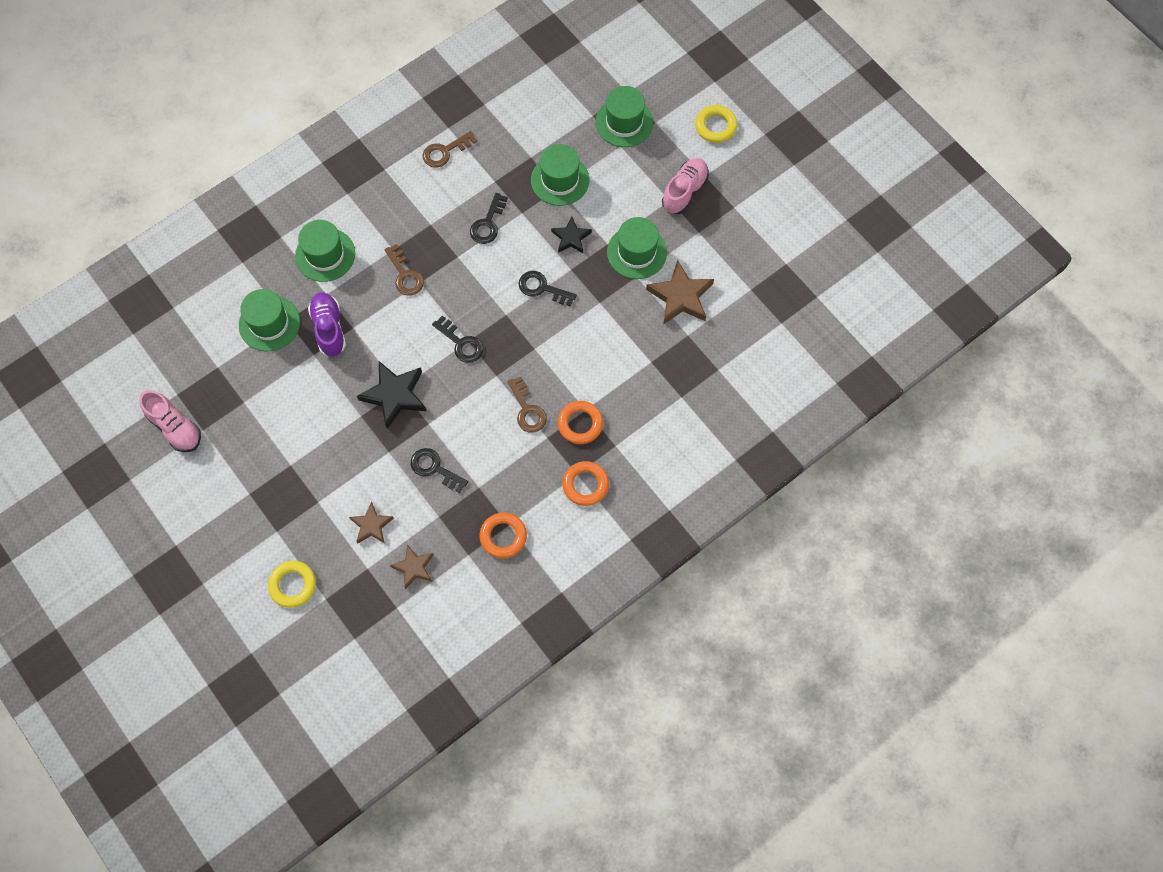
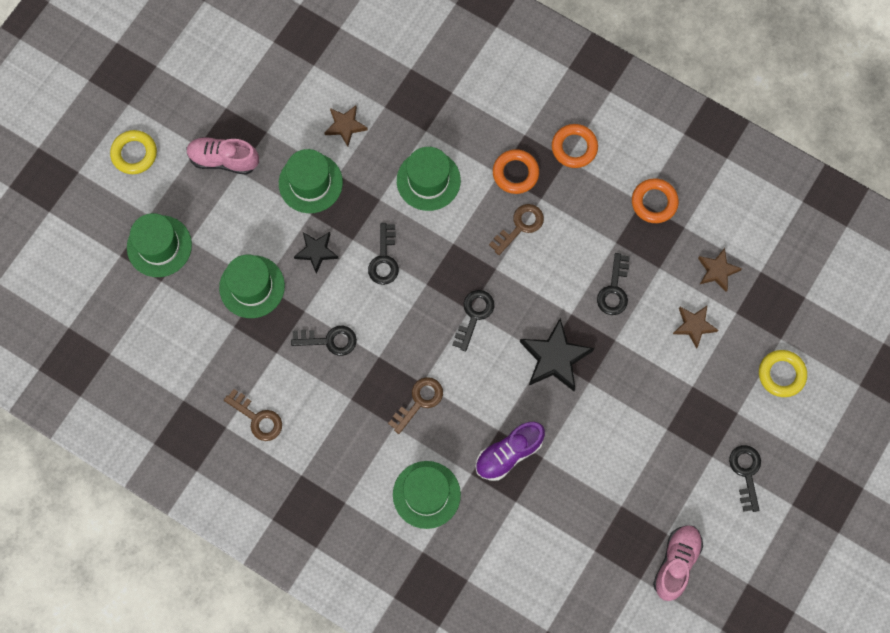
camera: 110 degrees left, 5 degrees up
(221, 517) = (746, 472): none -> black key
(269, 323) = (526, 518): green hat -> green hat (428, 180)
(680, 296) = (345, 126): brown star -> brown star, size x0.61

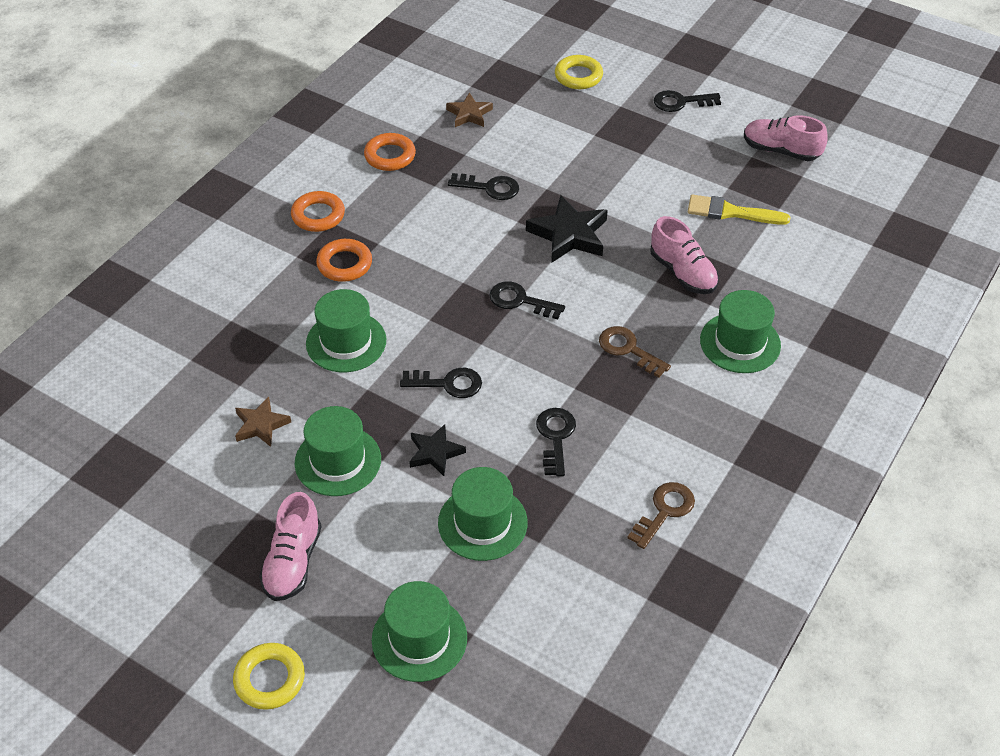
camera: 90 degrees left, 25 degrees down
(508, 454) = (683, 273): purple shoe -> pink shoe
(520, 226) = (411, 261): brown key -> none
(587, 505) = (731, 212): none -> yellow brush
(694, 326) = (529, 132): brown star -> none

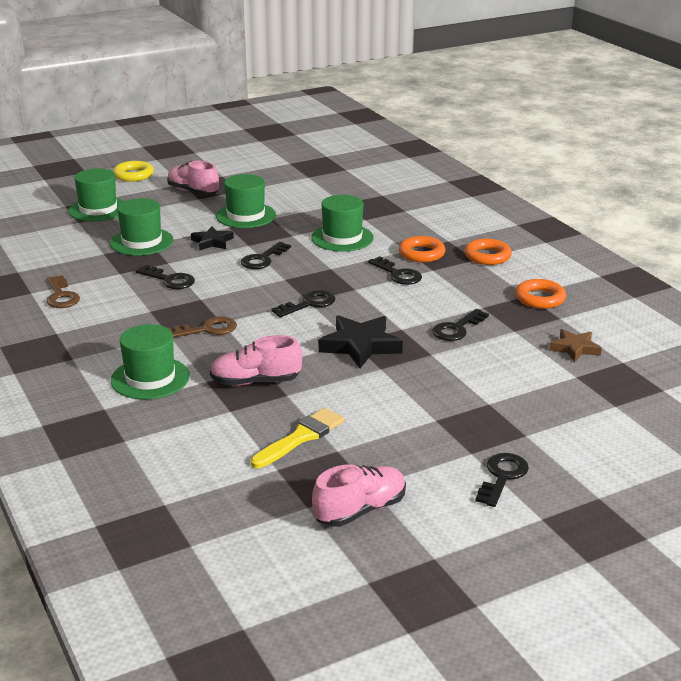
camera: 120 degrees right, 20 degrees down
(261, 425) = (302, 202): brown star -> none
(407, 263) = (398, 274): none -> black key
(578, 76) = (598, 427): yellow ring -> none

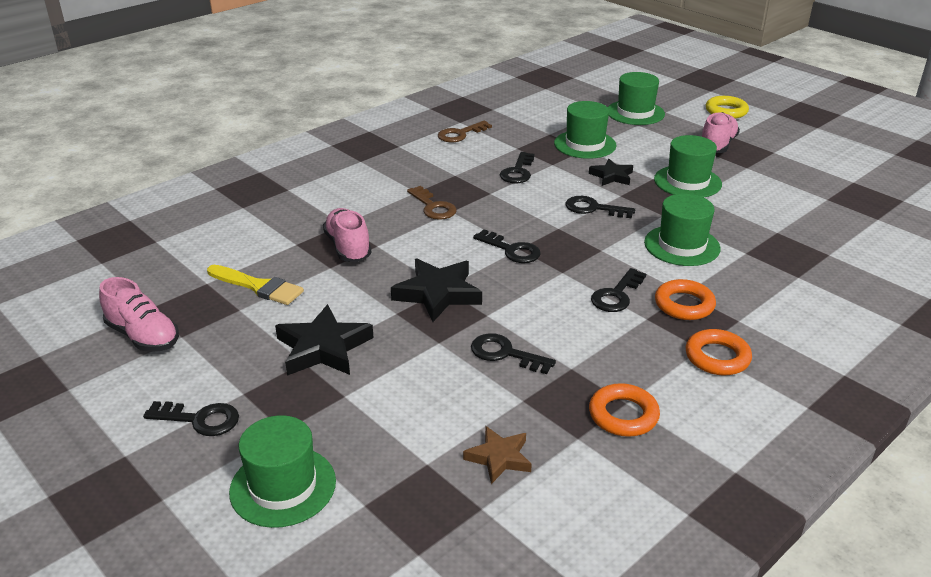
camera: 75 degrees right, 5 degrees up
(150, 378) = (339, 198): green hat -> green hat (283, 486)
(419, 408) = (323, 348): none -> black star

